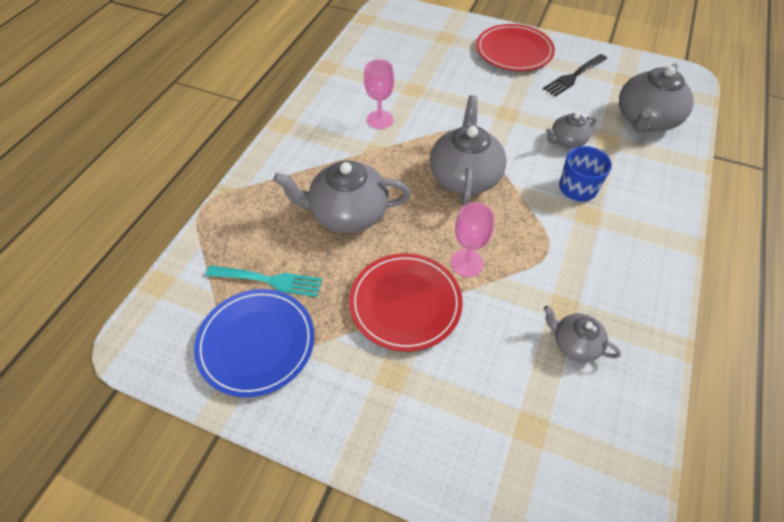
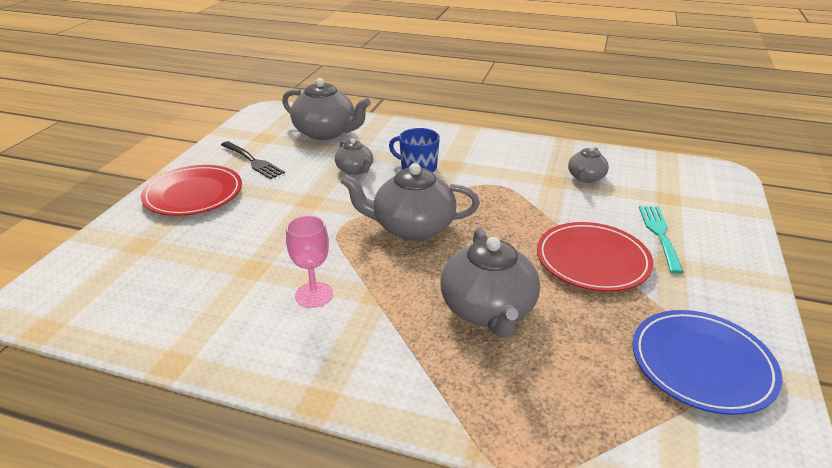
camera: 95 degrees left, 20 degrees down
(268, 280) = (616, 368): turquoise fork -> turquoise fork (660, 235)
(467, 263) = (528, 226): pink goblet -> none

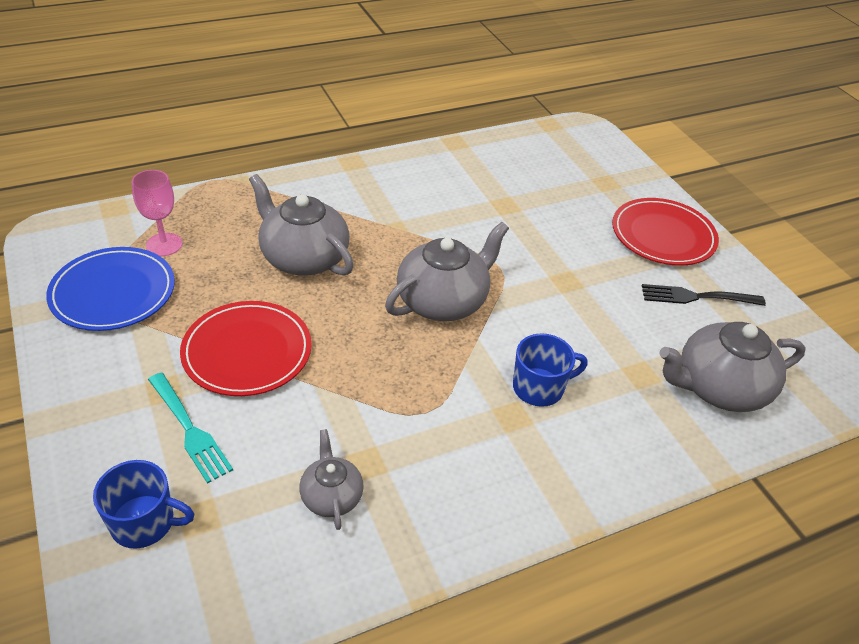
camera: 135 degrees right, 10 degrees up
(314, 295) = (437, 209): pink goblet -> pink goblet (164, 244)
(355, 170) = (593, 344): grey teapot -> none
(704, 207) = (144, 523): none -> blue mug

